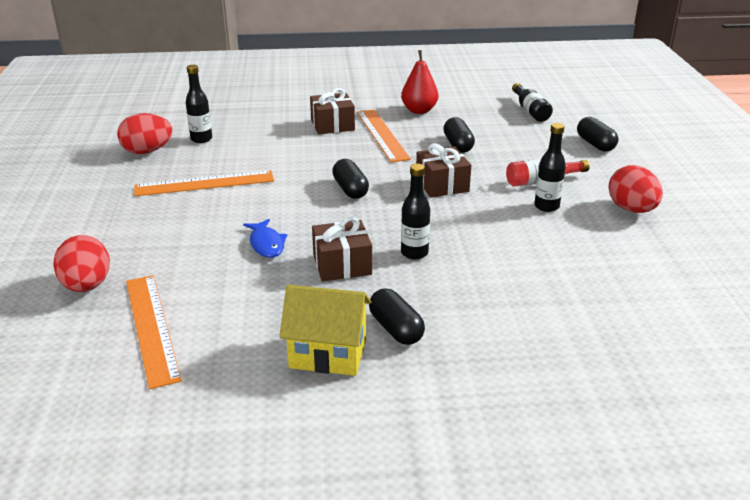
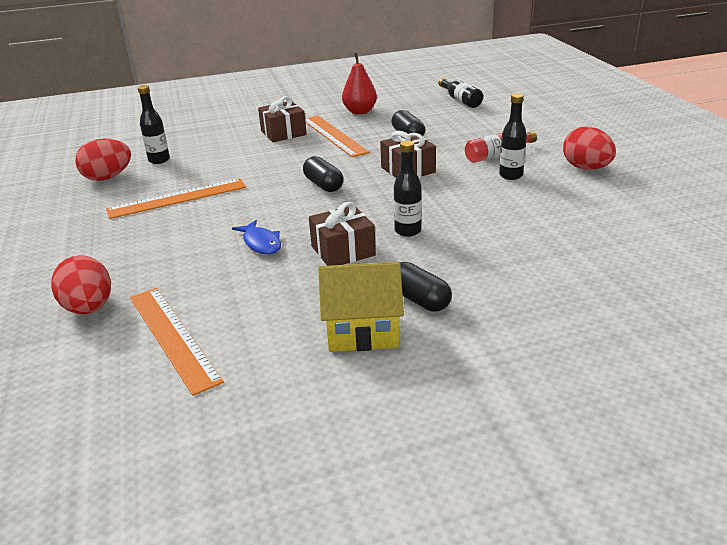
camera: 10 degrees left, 0 degrees up
(595, 144) = (530, 120): black capsule -> none

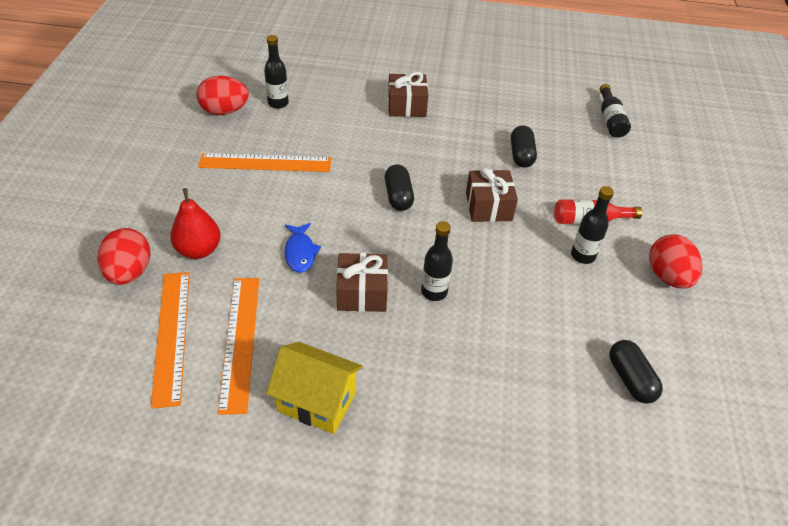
camera: 20 degrees right, 15 degrees up
(333, 135) = (450, 127): orange ruler -> orange ruler (239, 341)
(360, 112) = (497, 100): red pear -> red pear (199, 250)
(419, 300) = (387, 385): black capsule -> black capsule (630, 379)

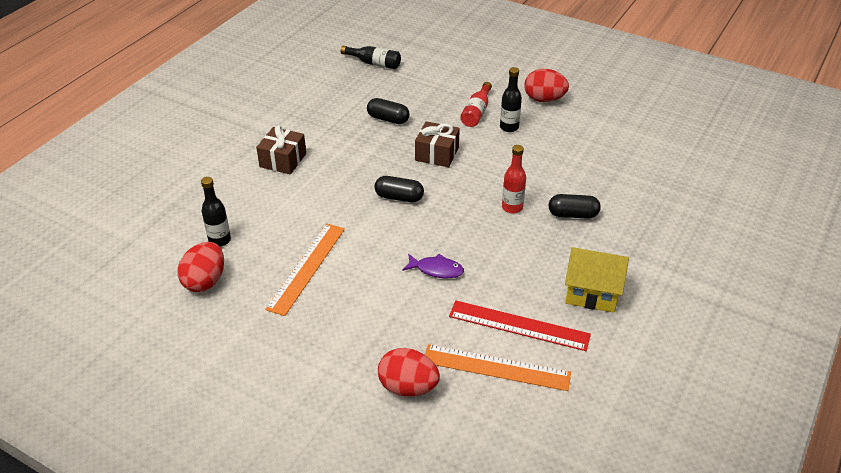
camera: 65 degrees left, 5 degrees down
(199, 250) = (402, 334): red pear -> none
(239, 341) = (519, 326): orange ruler -> red ruler
(300, 252) = (436, 270): blue fish -> purple fish
(317, 402) = (591, 294): yellow house -> yellow house turned 60 degrees clockwise
(362, 293) = (497, 245): brown gift -> none
(434, 292) = (512, 207): black bottle -> red bottle
(630, 379) = (620, 146): black capsule -> black capsule (573, 215)

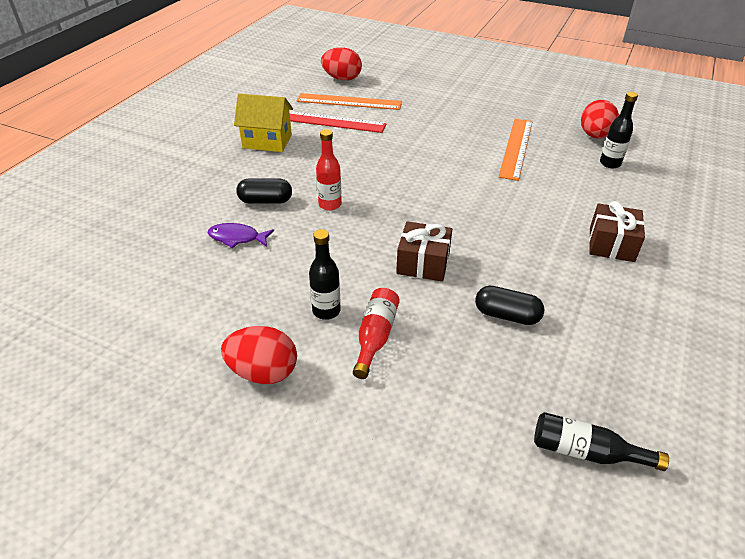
camera: 175 degrees right, 0 degrees up
(399, 197) = (454, 209): black capsule -> none
(408, 387) = (408, 91): red egg -> red egg (342, 78)
(436, 270) = (401, 151): purple fish -> purple fish (237, 238)

